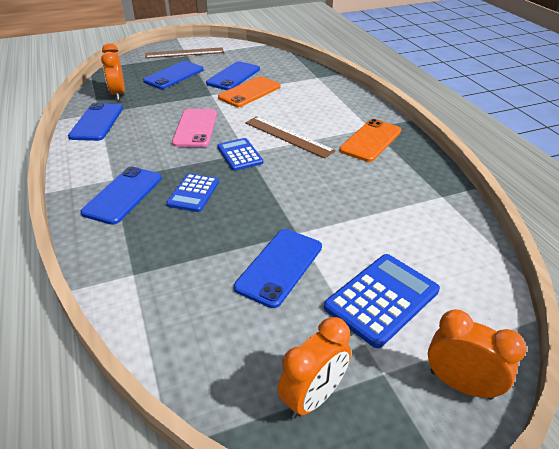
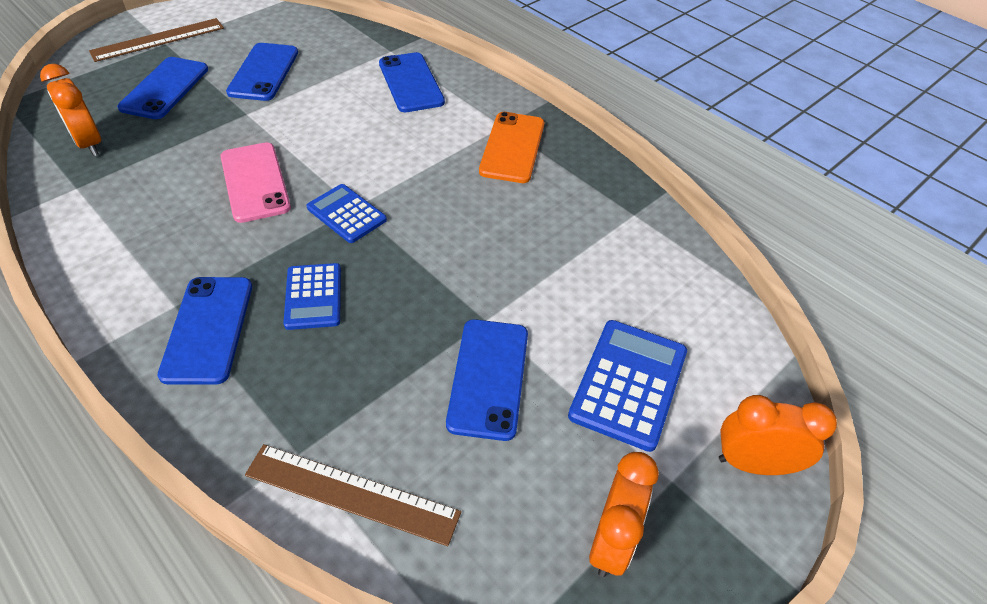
camera: 25 degrees left, 10 degrees up
(97, 122) = (84, 207): blue phone -> blue phone (410, 83)
(249, 92) = (304, 98): orange phone -> none
(288, 136) = (399, 166): brown ruler -> brown ruler (352, 493)

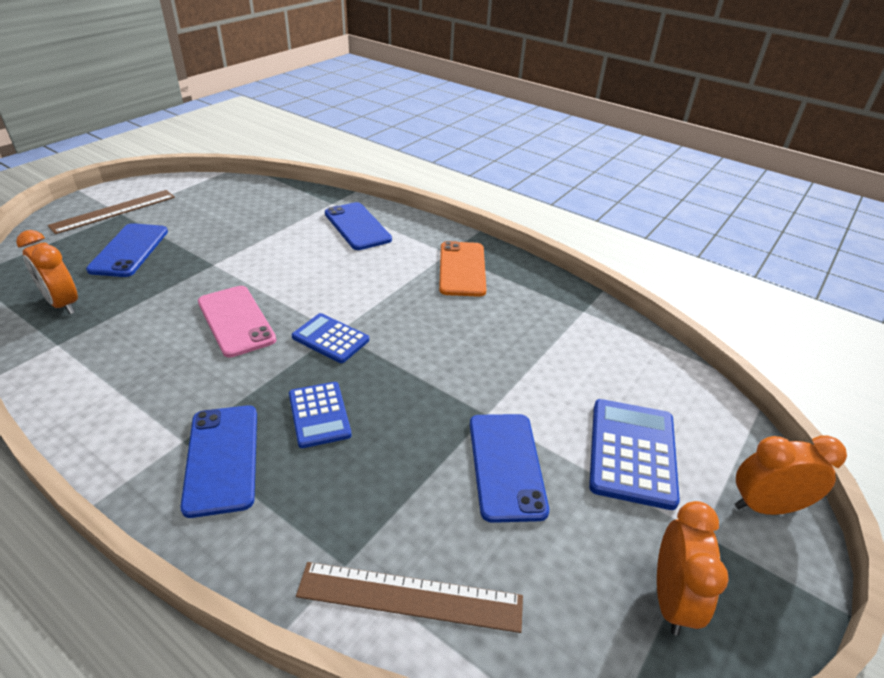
camera: 10 degrees left, 10 degrees down
(264, 72) = (221, 229): blue phone -> none

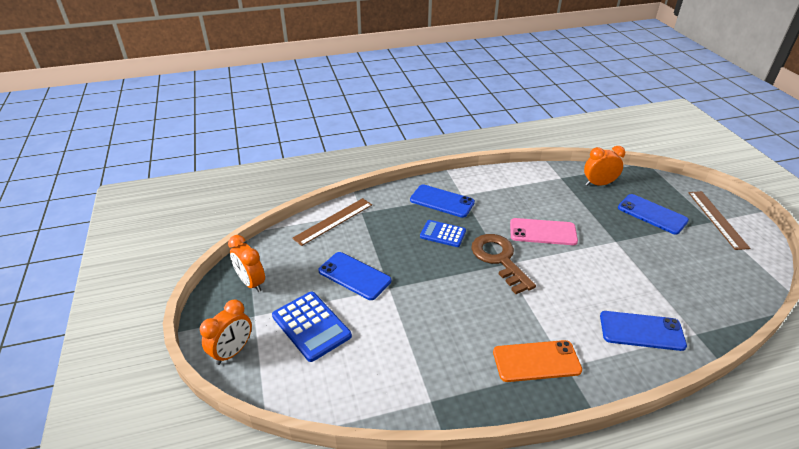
camera: 130 degrees right, 0 degrees up
(330, 338) = (499, 259): blue calculator -> brown key
(462, 269) = (536, 361): orange phone -> orange phone turned 45 degrees counterclockwise

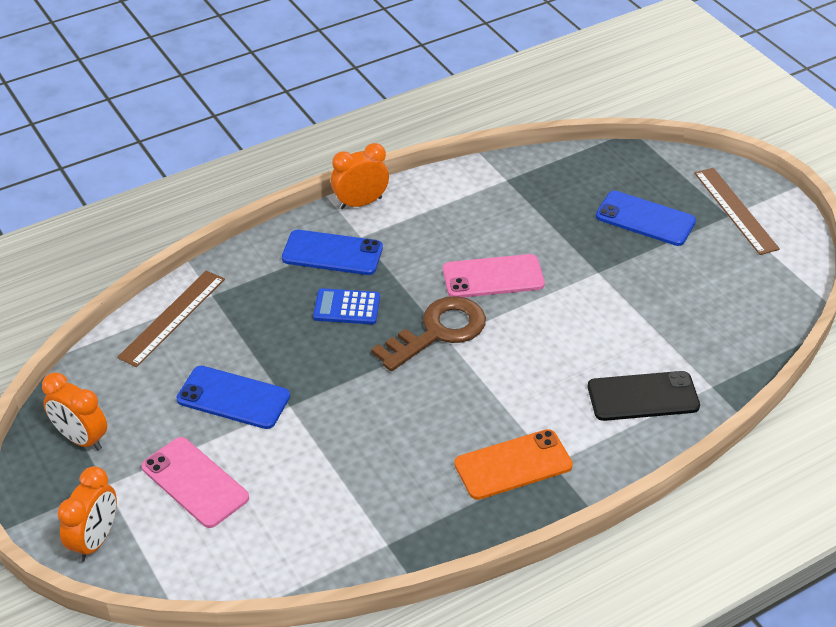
camera: 15 degrees left, 5 degrees up
(311, 326) = (195, 482): blue calculator -> pink phone
(499, 259) = (438, 332): brown key -> brown key turned 90 degrees clockwise
(598, 184) = (564, 181): orange clock -> orange clock (360, 203)
(641, 331) = (643, 396): blue phone -> black phone

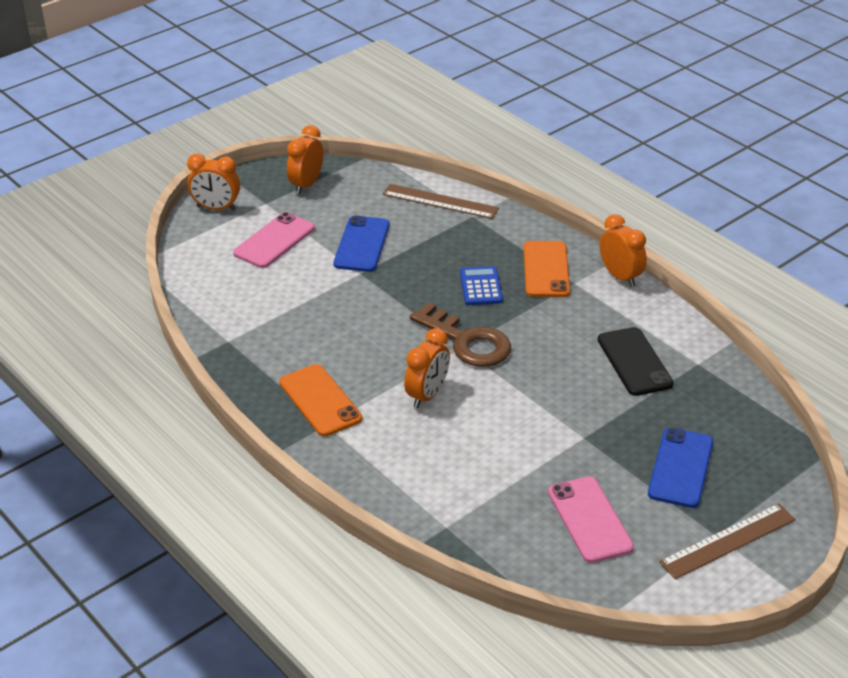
camera: 80 degrees right, 5 degrees down
(332, 253) = (546, 269): blue phone -> orange phone
(493, 277) = (550, 368): pink phone -> pink phone (589, 519)
(519, 375) = (427, 395): none -> orange clock
(643, 396) = (420, 477): black phone -> black phone (634, 362)

